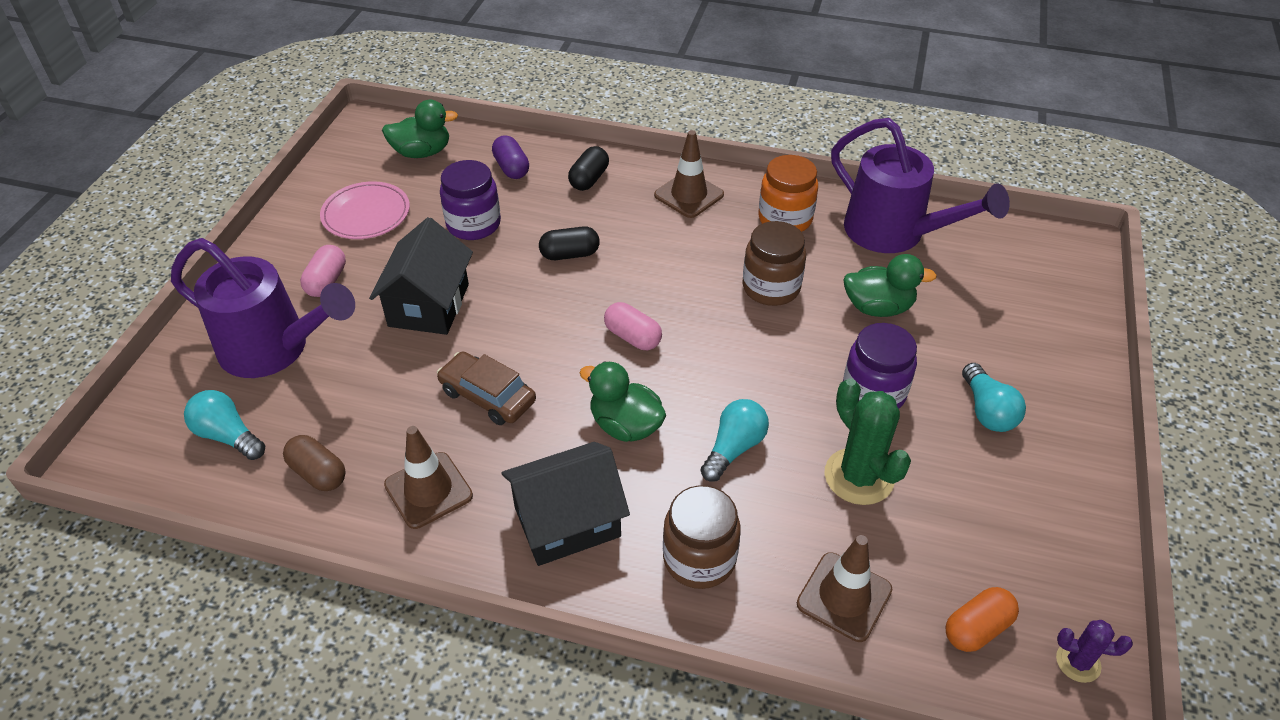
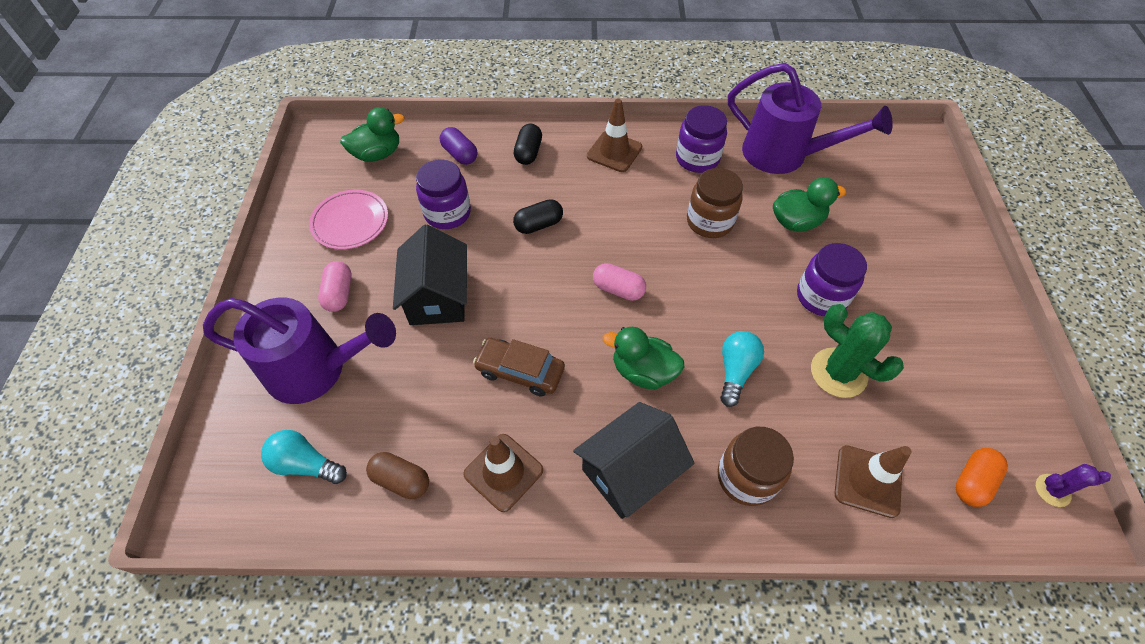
camera: 15 degrees left, 10 degrees up
(785, 219) = (697, 159): orange jar -> purple jar
(987, 411) = (909, 293): turquoise light bulb -> none

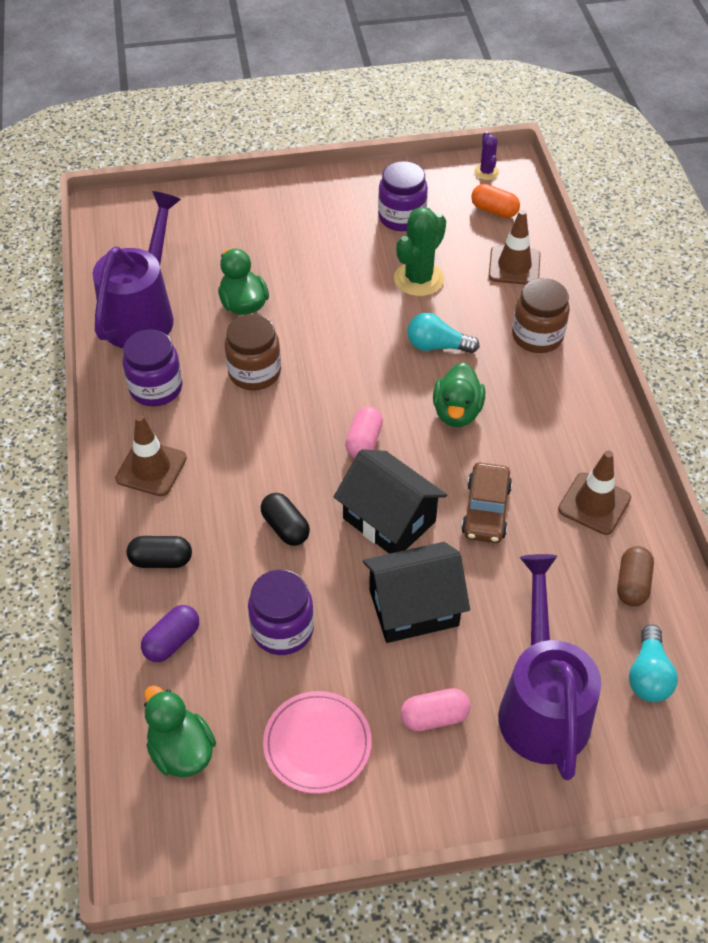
camera: 100 degrees left, 5 degrees down
(629, 471) = (560, 412): black house -> black house (389, 520)
(821, 297) = (337, 288): purple jar -> purple jar (401, 217)

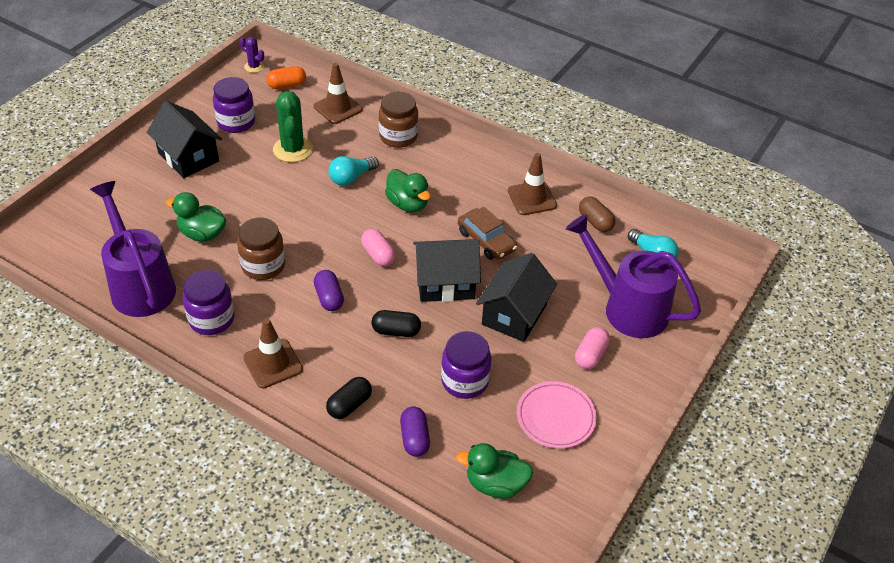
camera: 50 degrees left, 5 degrees down
(269, 447) = (329, 298): none -> purple capsule
(319, 224) = (188, 157): none -> black house

